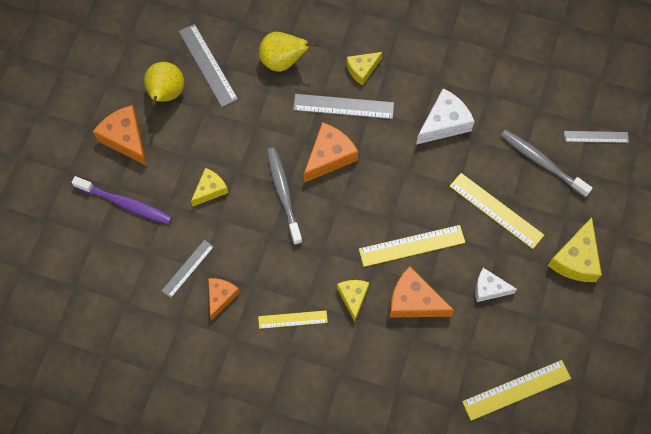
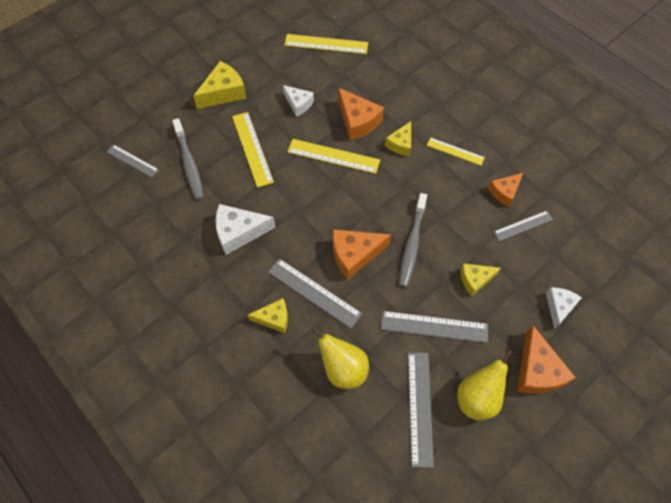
camera: 150 degrees left, 5 degrees down
(125, 203) = (559, 307): purple toothbrush -> white cheese
(227, 131) = (434, 326): none -> grey ruler

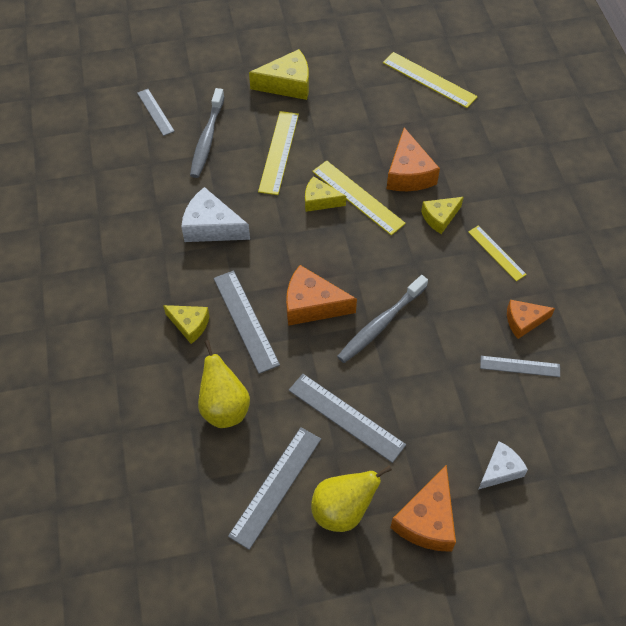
camera: 30 degrees right, 5 degrees down
(298, 104) = (357, 128): white cheese -> none
(475, 280) = (424, 394): yellow cheese -> yellow cheese (320, 201)

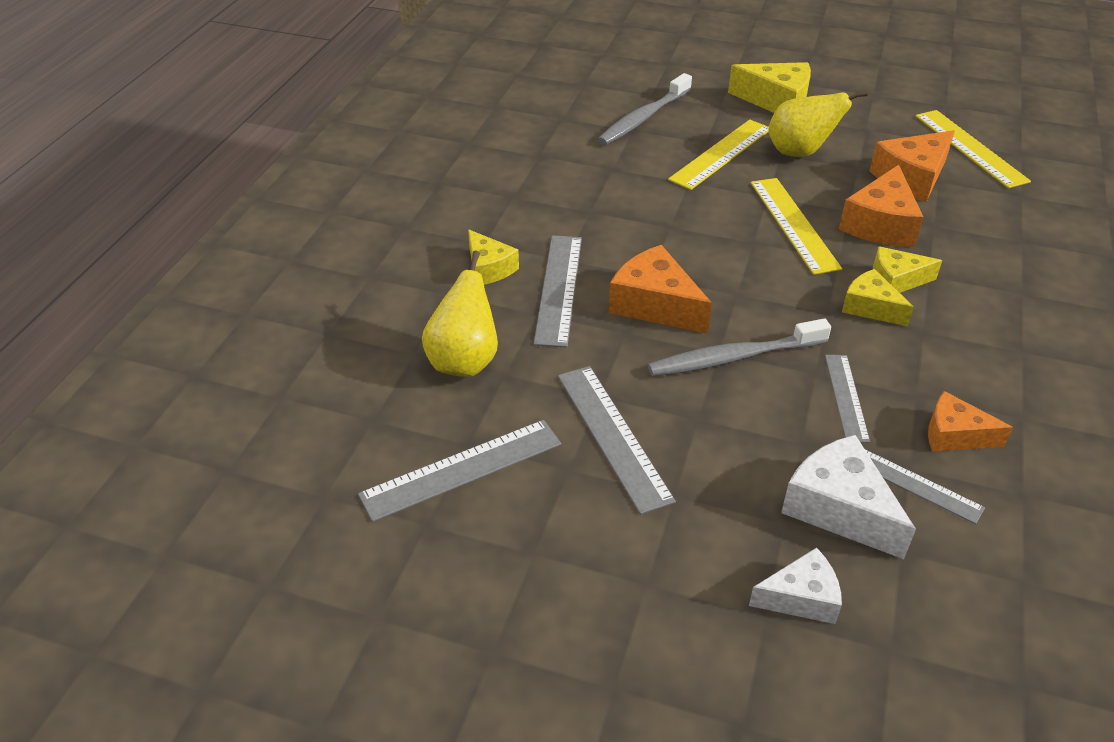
camera: 30 degrees right, 15 degrees down
(155, 112) = (602, 80): grey ruler -> grey ruler (846, 397)
(211, 227) = (587, 192): white cheese -> white cheese (839, 508)
(320, 201) = (740, 212): yellow cheese -> yellow cheese (870, 307)
(342, 510) = (529, 537): yellow pear -> yellow pear (800, 152)
(427, 520) = (643, 607): orange cheese -> orange cheese (912, 178)
(496, 253) = (959, 345): yellow ruler -> none

